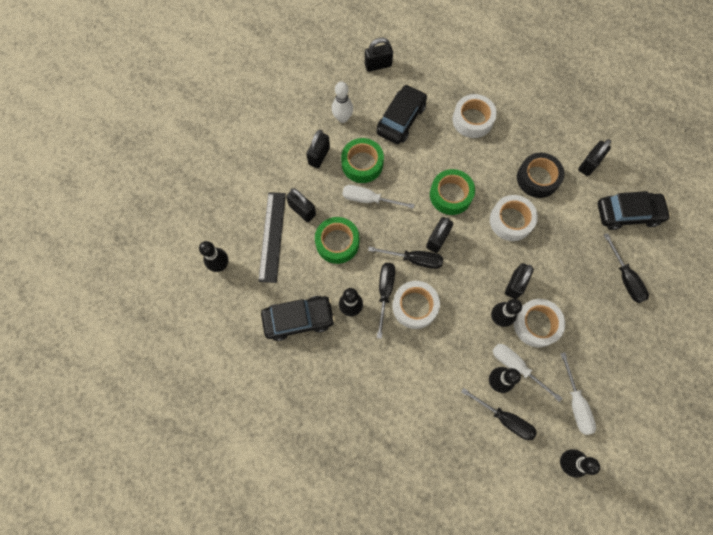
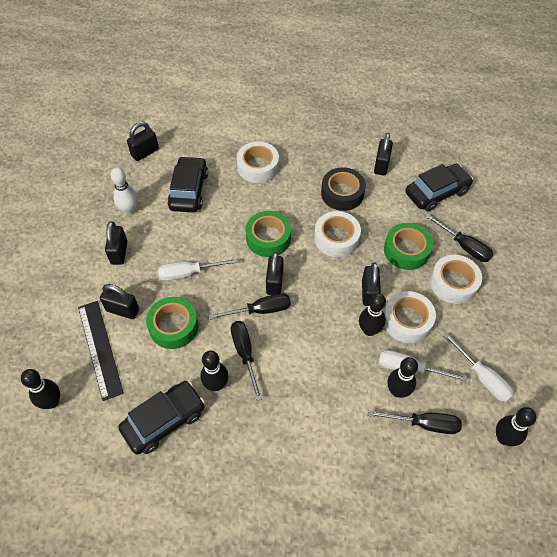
camera: 25 degrees left, 15 degrees down
(362, 164) = (167, 243): green tape -> green tape (406, 250)
(415, 306) = (282, 354): white tape -> white tape (453, 283)

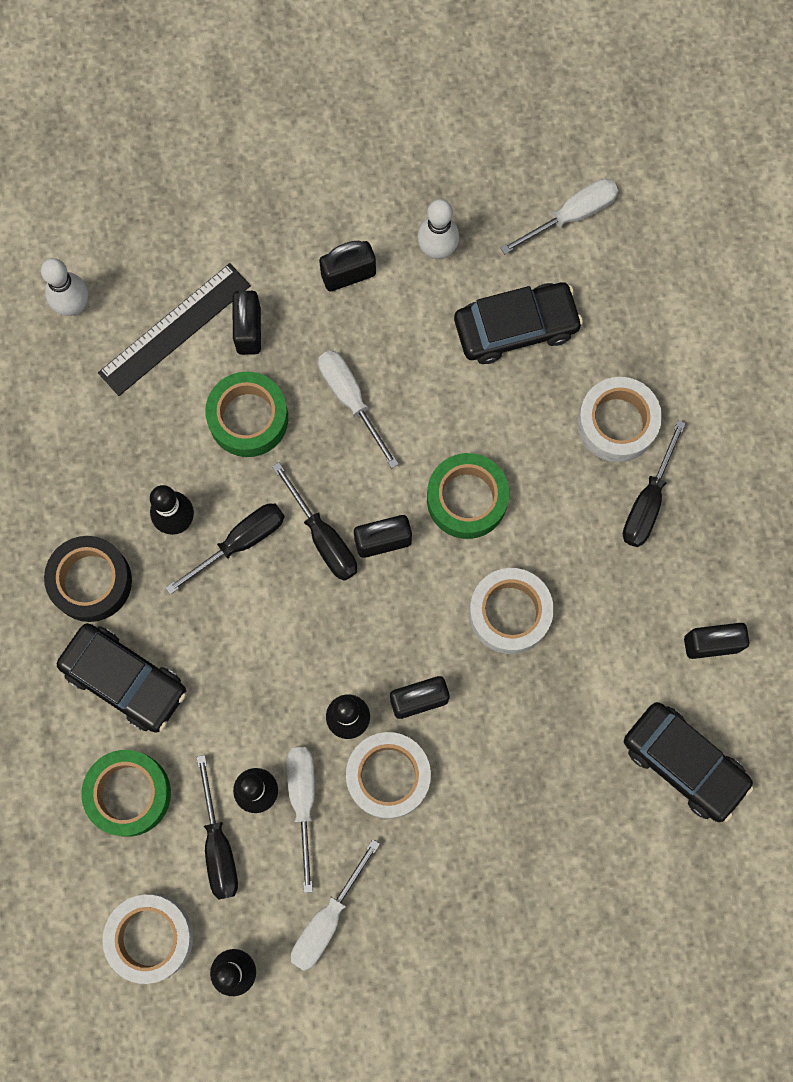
camera: 70 degrees right, 20 degrees up
(52, 402) = (73, 305): black bowling pin -> white bowling pin
(145, 152) = (571, 215): black padlock -> white screwdriver
(164, 420) = (98, 470): black car -> black car (125, 680)
(342, 193) = (614, 593): black tape -> black tape (91, 581)
(406, 250) = (529, 740): green tape -> green tape (129, 794)
(453, 283) = (490, 836): white tape -> white tape (150, 937)
(464, 246) = (577, 839): black screwdriver -> black screwdriver (648, 501)

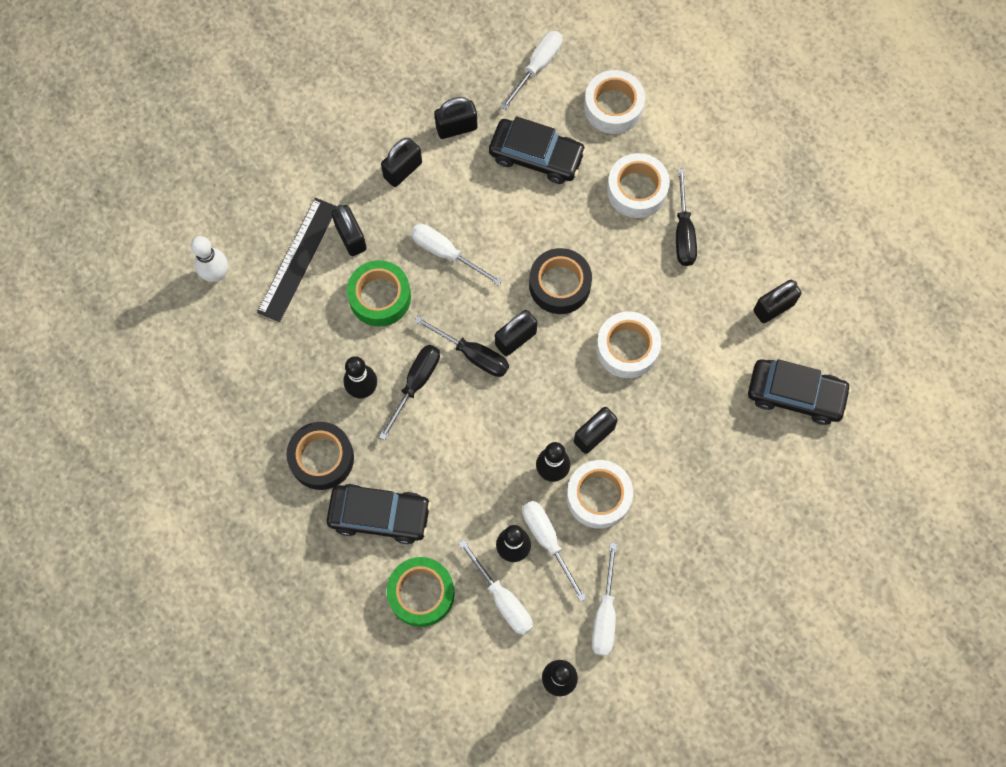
camera: 25 degrees left, 5 degrees down
(150, 937) = (486, 686): white tape -> white tape (613, 107)
(218, 845) = (503, 599): black screwdriver -> white screwdriver
(437, 249) = (456, 127): white bowling pin -> black padlock
(467, 499) = (559, 285): green tape -> black tape
(516, 327) = (536, 156): black car -> black car turned 60 degrees clockwise

